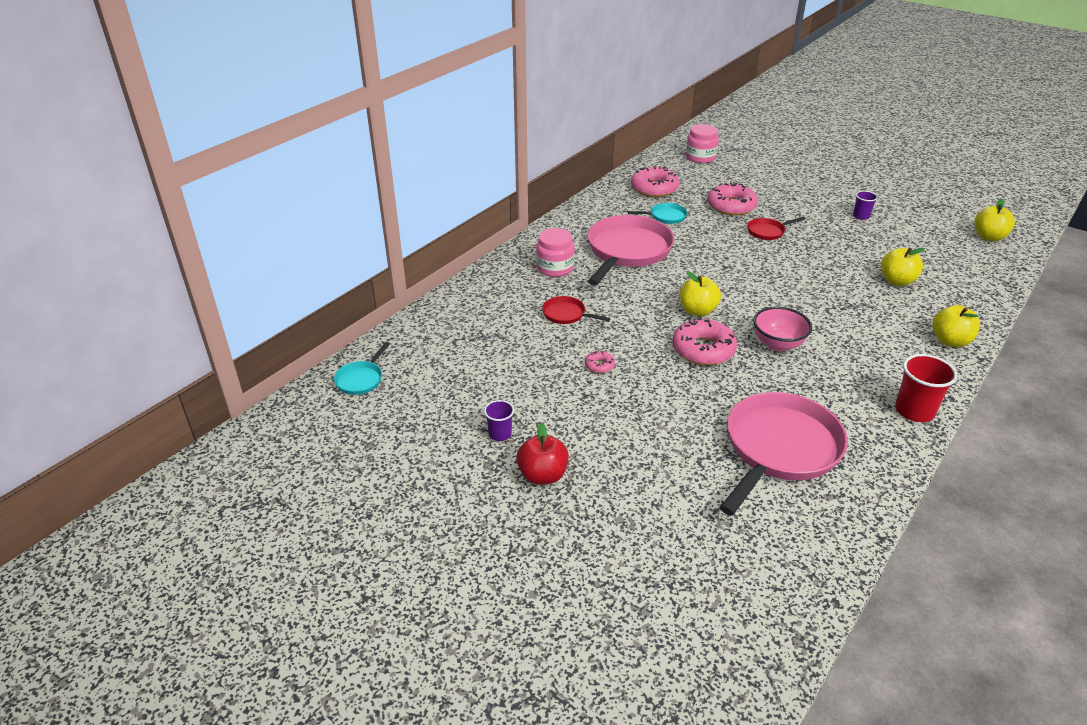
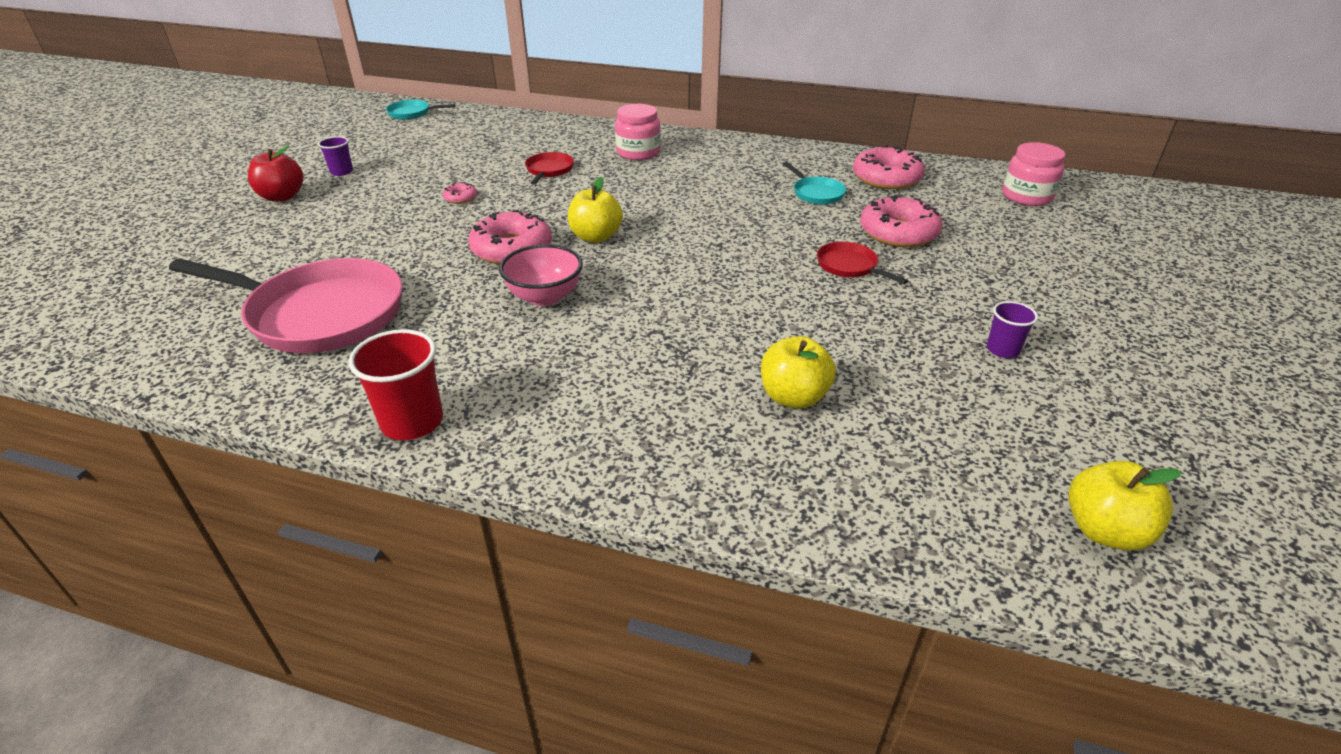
camera: 70 degrees right, 0 degrees up
(627, 251) = (705, 182): pink pan -> none
(950, 341) = (625, 462): yellow apple -> none

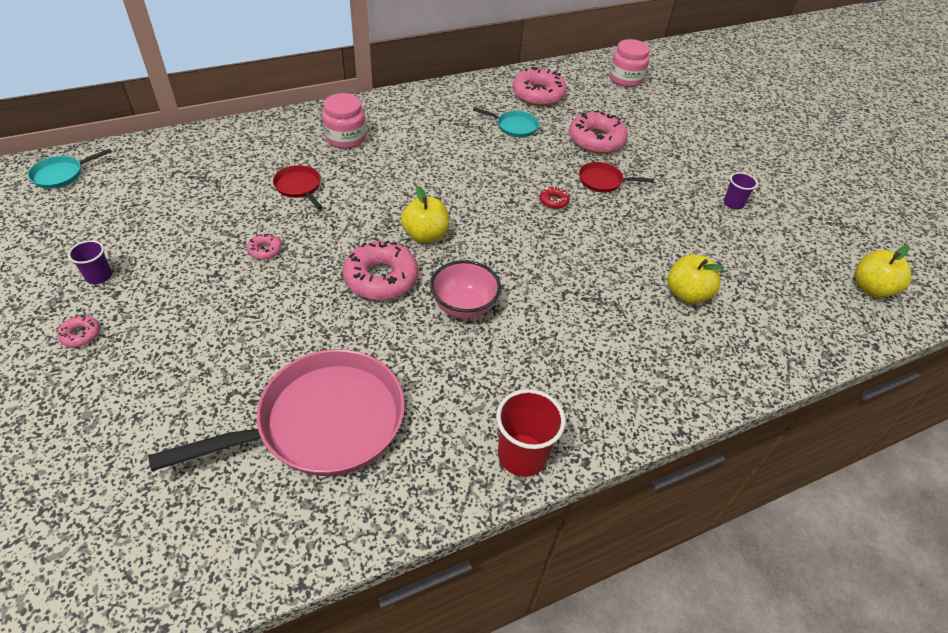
camera: 45 degrees left, 10 degrees up
(282, 197) = (81, 334): red apple -> pink donut
(763, 261) = (553, 201): none -> red donut

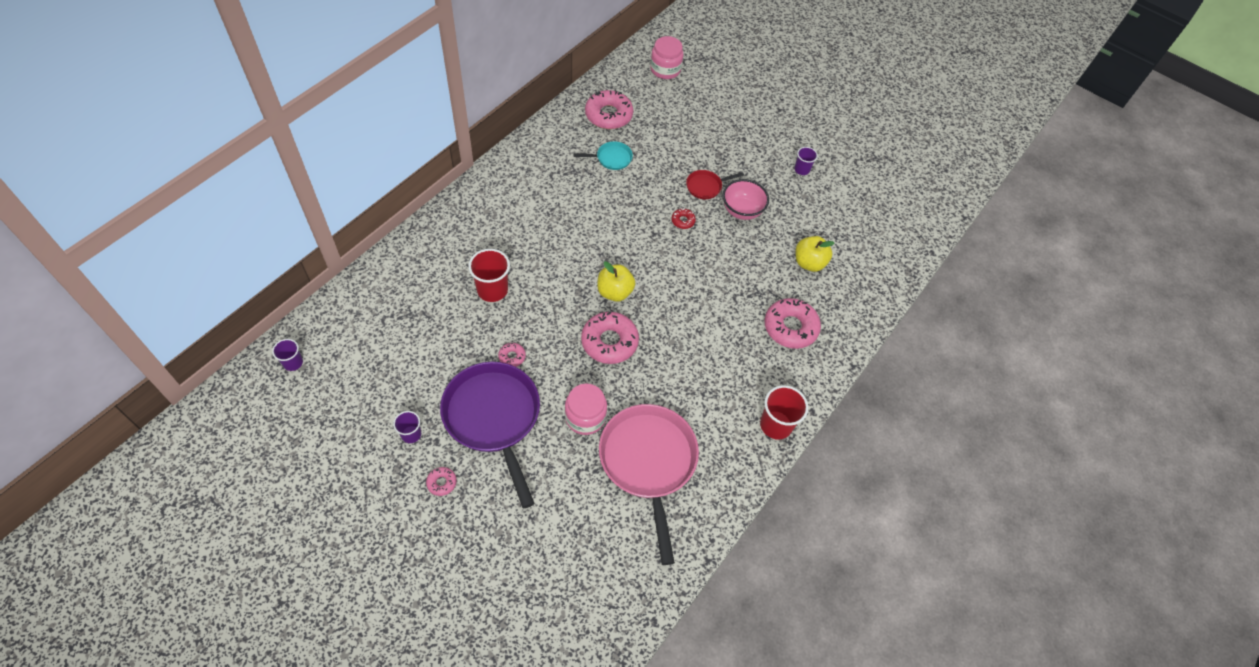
camera: 30 degrees left, 10 degrees up
(61, 174) = (293, 363): turquoise pan -> purple cup
(193, 298) = (494, 418): none -> purple pan
(299, 187) = (492, 290): red pan -> red cup
(322, 423) = (648, 463): pink pan -> pink pan turned 45 degrees counterclockwise
(346, 138) = (491, 226): pink jar -> pink jar (585, 417)
(464, 306) = (678, 338): pink bowl -> pink bowl (742, 211)
(596, 140) = (679, 147): pink donut -> pink donut (790, 327)
(871, 288) = (913, 207): yellow apple -> none

